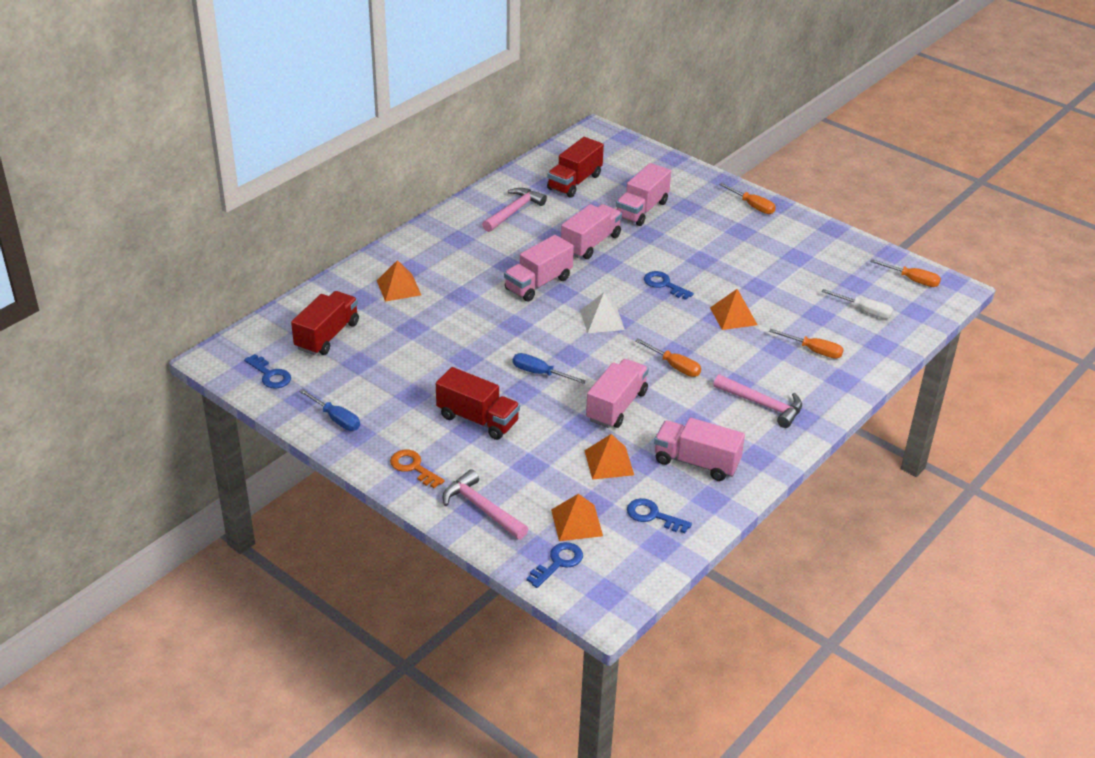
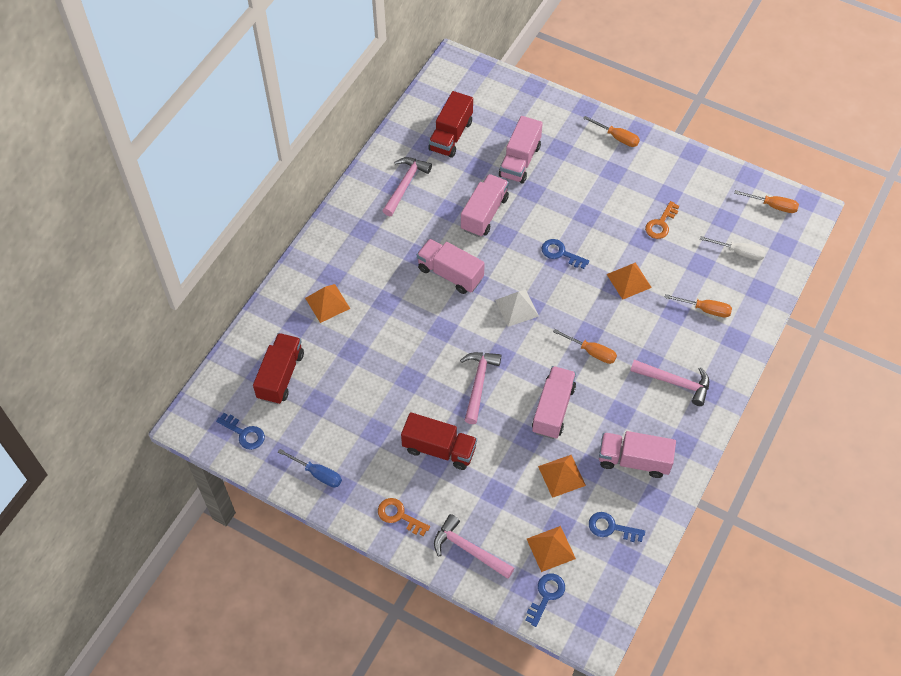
camera: 10 degrees left, 20 degrees up
(538, 284) = (450, 274): pink truck -> pink truck turned 90 degrees clockwise
(539, 373) = (478, 384): blue screwdriver -> pink hammer
(782, 277) = (660, 224): none -> orange key

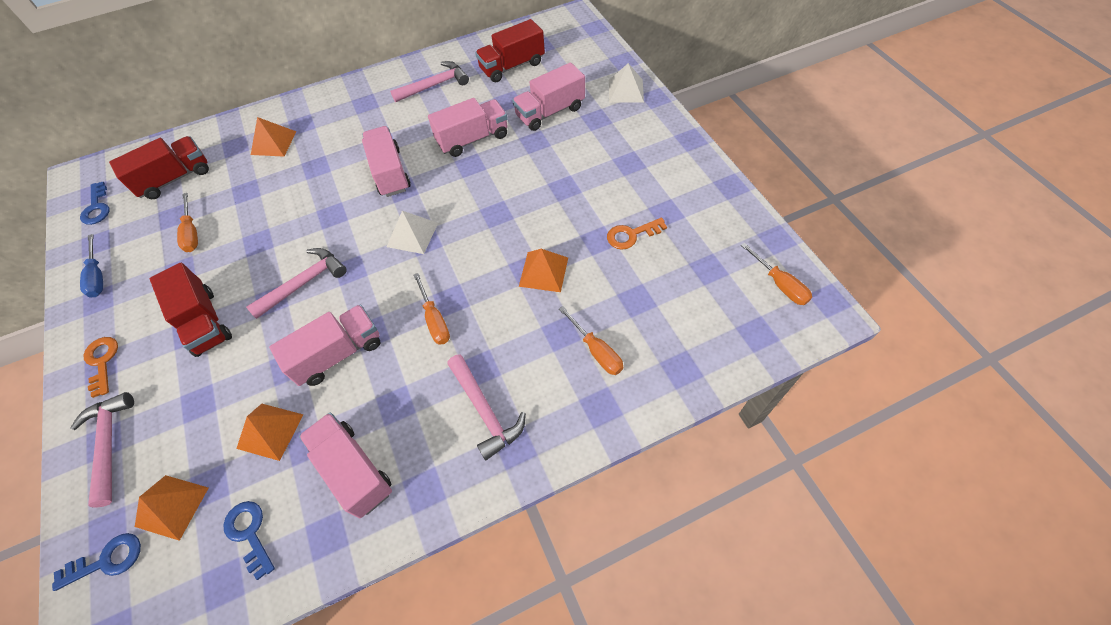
camera: 40 degrees right, 0 degrees up
(559, 113) = (626, 91): none -> white pyramid
(560, 253) = (504, 208): blue key -> none
(617, 137) = (663, 135): orange screwdriver -> orange screwdriver (192, 233)
(739, 252) = (693, 312): white screwdriver -> none

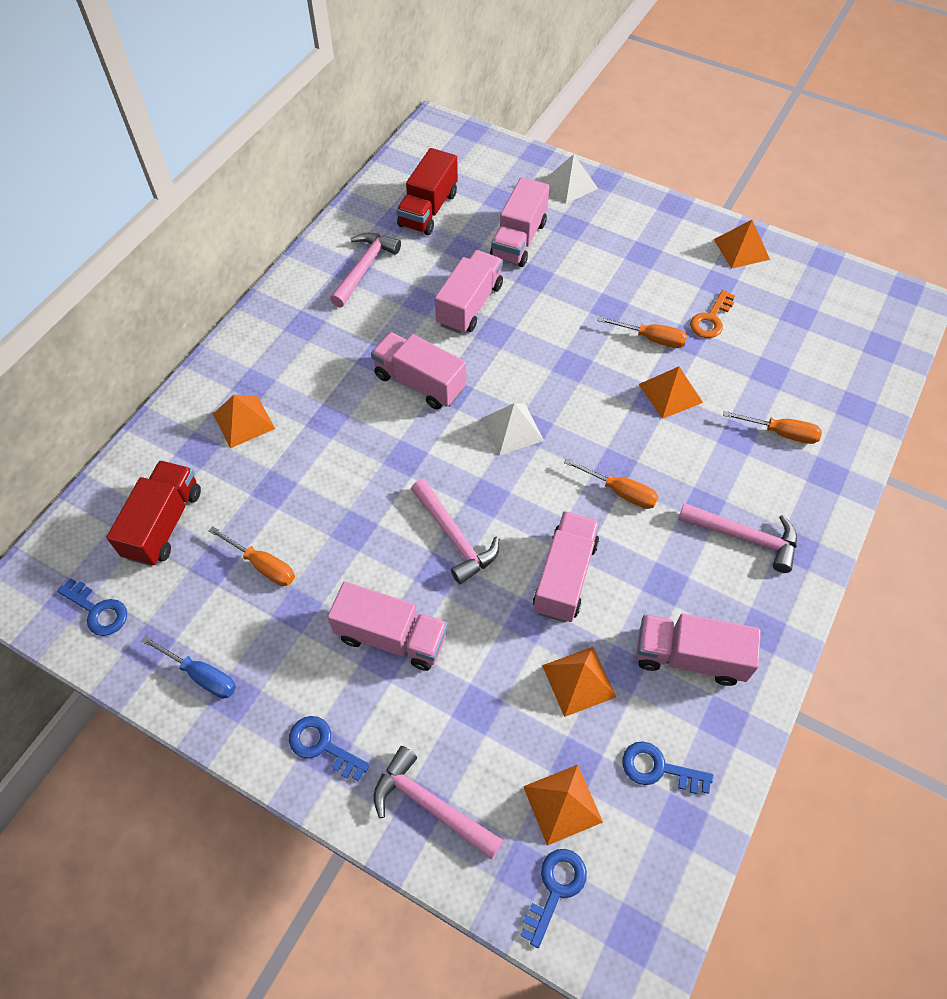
camera: 40 degrees left, 0 degrees up
(102, 361) = (322, 745): orange key -> blue key
(204, 322) = (391, 637): red truck -> pink truck
(304, 283) = (454, 537): pink hammer -> pink hammer turned 135 degrees clockwise
(711, 195) = (741, 249): none -> orange pyramid
(780, 284) = (861, 297): orange screwdriver -> orange screwdriver (651, 338)

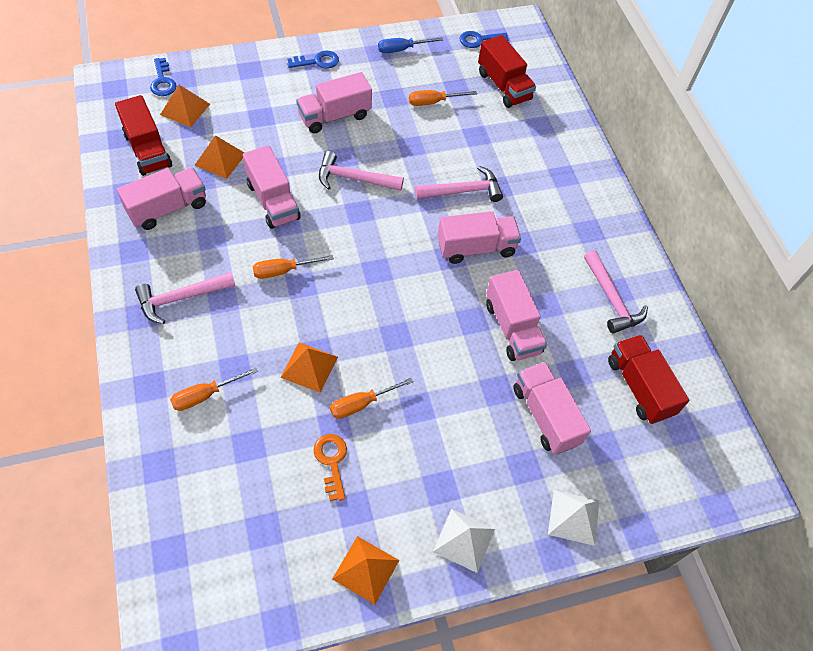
camera: 130 degrees right, 0 degrees up
(243, 421) = (539, 154): orange pyramid -> none
(430, 805) = (246, 73): pink hammer -> pink hammer (463, 191)
(512, 429) = (387, 261): white pyramid -> white pyramid (464, 540)
(658, 768) = (148, 150): blue key -> red truck

